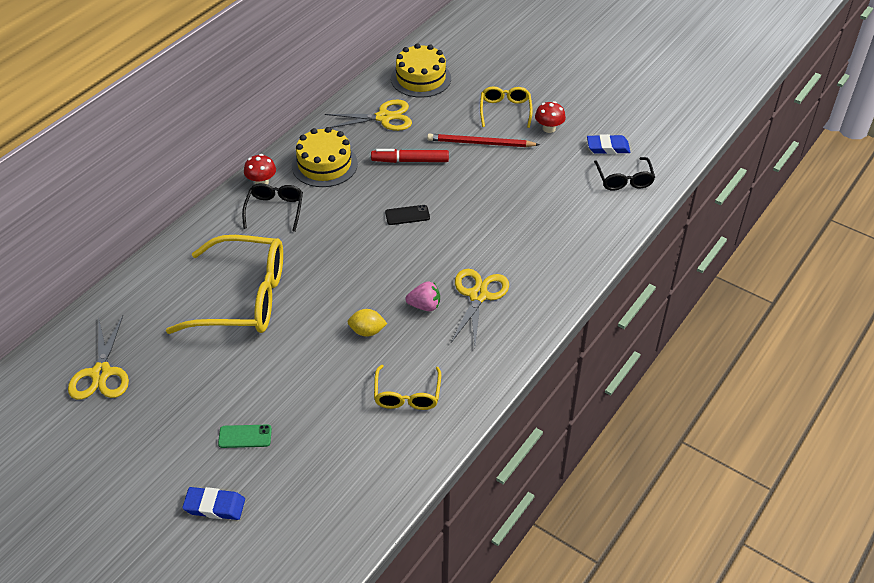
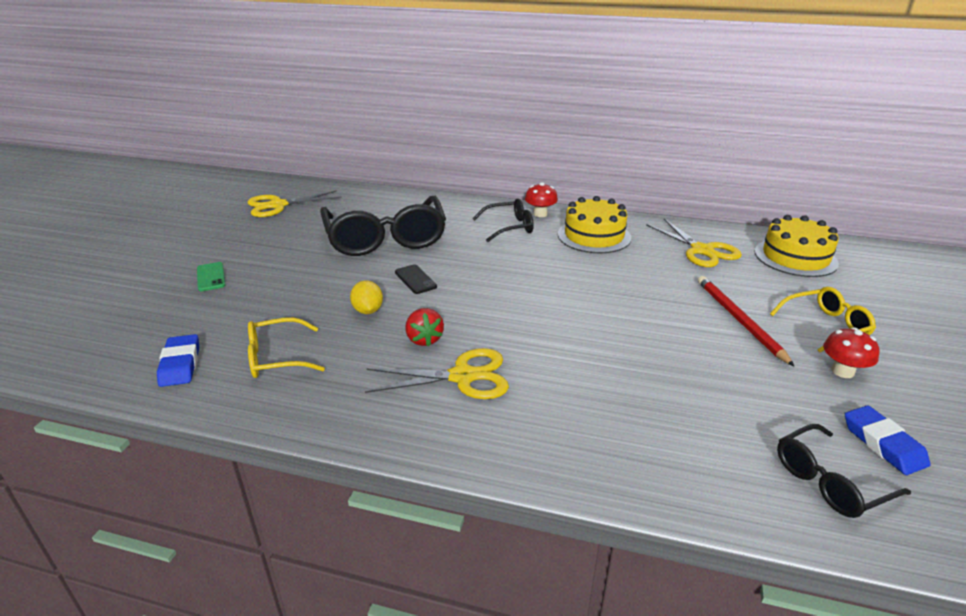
camera: 70 degrees right, 15 degrees down
(214, 506) = (126, 281): blue eraser -> blue eraser (180, 364)
(243, 298) = (385, 239): yellow glasses -> black glasses
(407, 215) = (563, 297): black phone -> black phone (415, 279)
(410, 161) = (652, 280): red marker -> none
(424, 306) = (424, 339): pink strawberry -> red strawberry

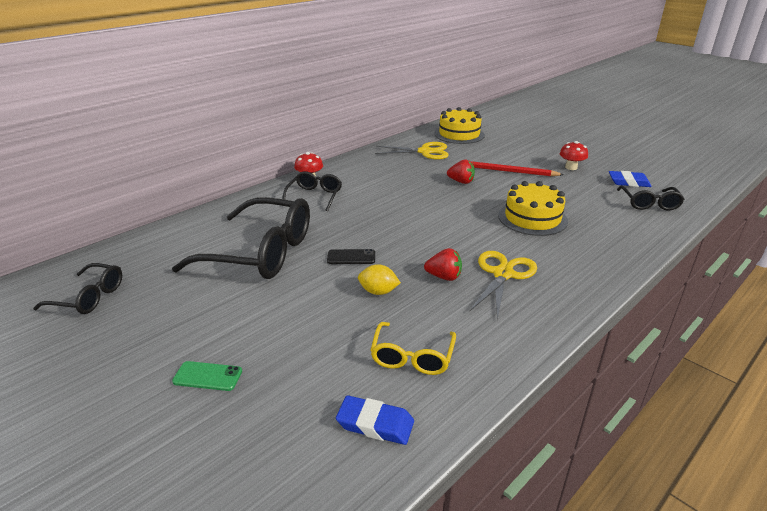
camera: 60 degrees left, 0 degrees up
(278, 205) = (89, 297): yellow scissors -> black glasses
(594, 236) = (367, 173): yellow cake -> yellow cake (532, 218)
(656, 294) = (461, 182): none -> red strawberry
(826, 326) = (531, 155): yellow glasses -> none

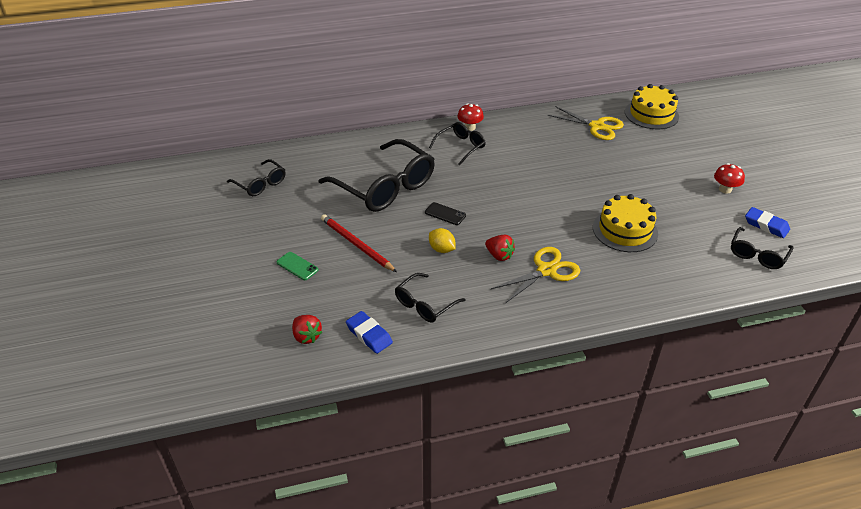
camera: 30 degrees right, 10 degrees up
(412, 357) = (425, 304): yellow glasses -> black glasses
(461, 182) = (598, 171): red strawberry -> red strawberry (307, 336)
(508, 171) = (655, 174): red pencil -> red pencil (356, 244)

